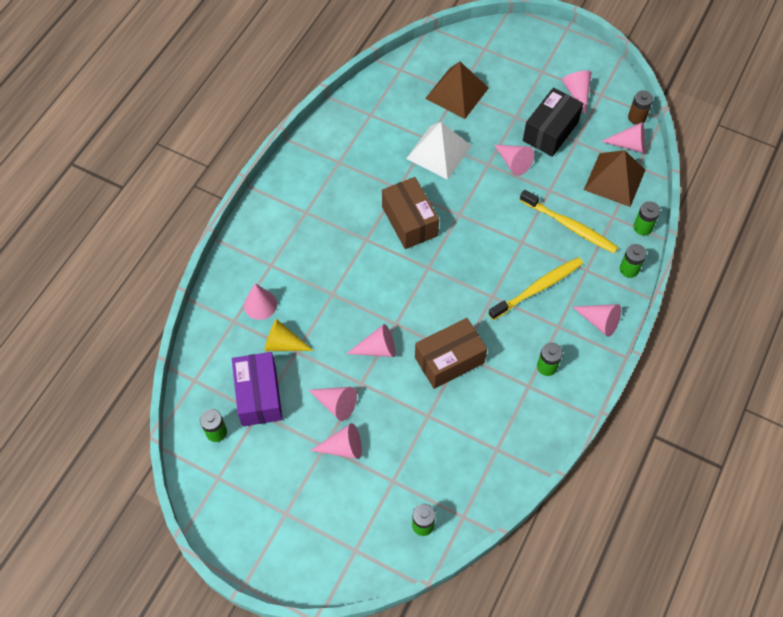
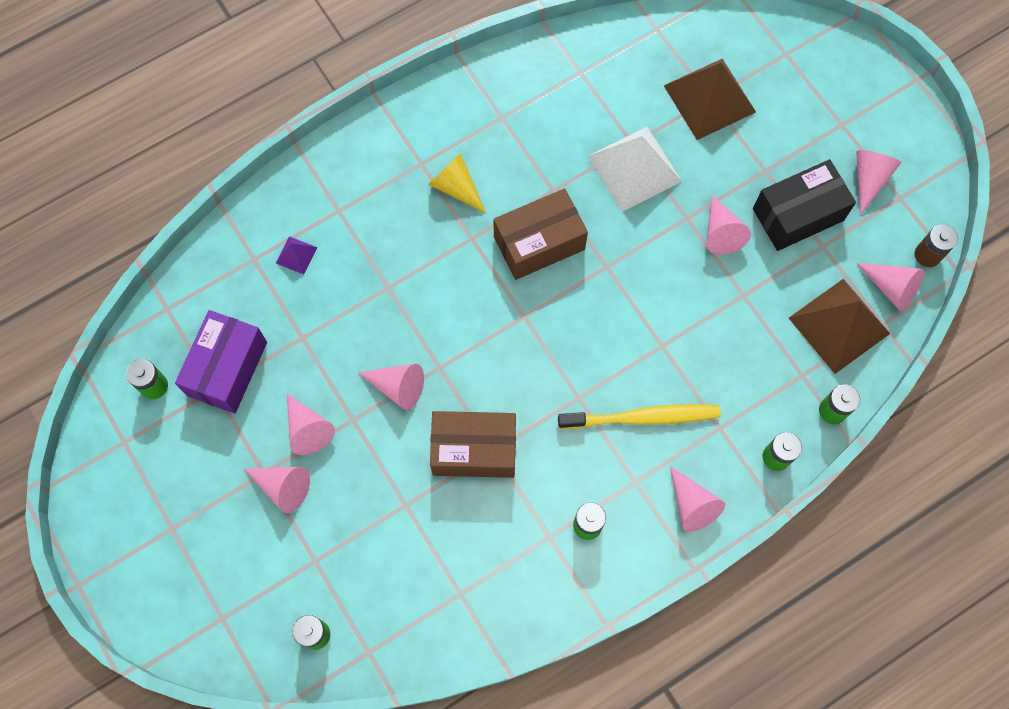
camera: 30 degrees right, 10 degrees up
(260, 304) = (296, 255): pink cone -> purple pyramid
(283, 344) = (292, 319): yellow cone -> yellow cone (456, 187)
(409, 221) = (539, 243): brown box -> brown box turned 60 degrees clockwise
(570, 226) = (738, 358): yellow toothbrush -> none

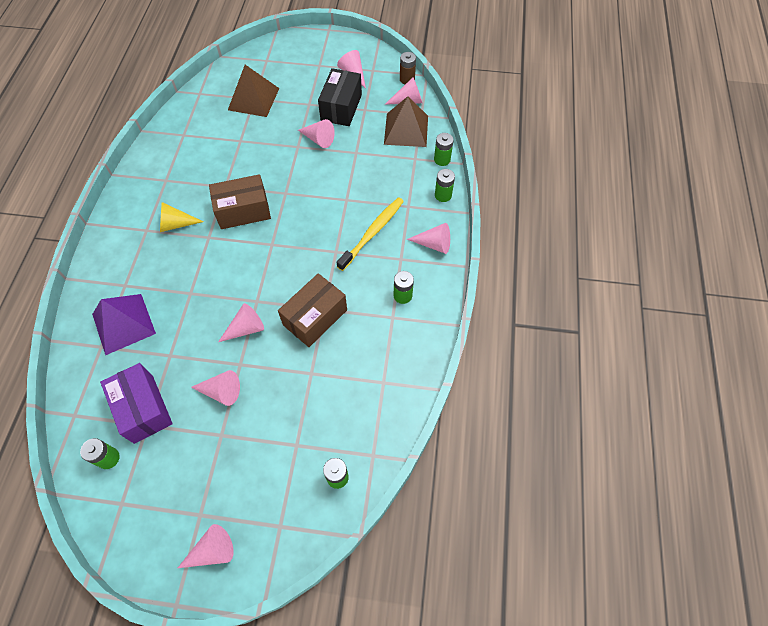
camera: 50 degrees left, 10 degrees down
(283, 487) = (239, 430): pink cone -> pink cone (212, 551)
(296, 255) = (123, 323): purple pyramid -> purple pyramid, size x2.25
(539, 243) = (243, 211): brown box -> brown box turned 60 degrees clockwise
(634, 168) = (252, 148): white pyramid -> none

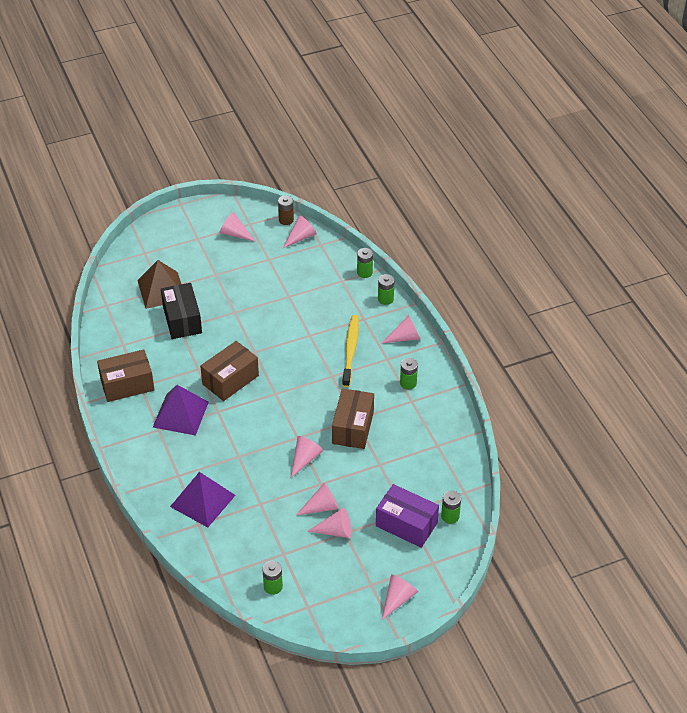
camera: 30 degrees left, 15 degrees down
(143, 408) = (271, 545): purple box -> purple box (406, 524)
(156, 174) = (127, 385): none -> brown box
(175, 224) = (180, 414): yellow cone -> purple pyramid
(319, 139) = (248, 299): pink cone -> pink cone (335, 531)
(341, 107) = (247, 266): black box -> black box (182, 320)
(406, 129) = (317, 261): brown pyramid -> none

